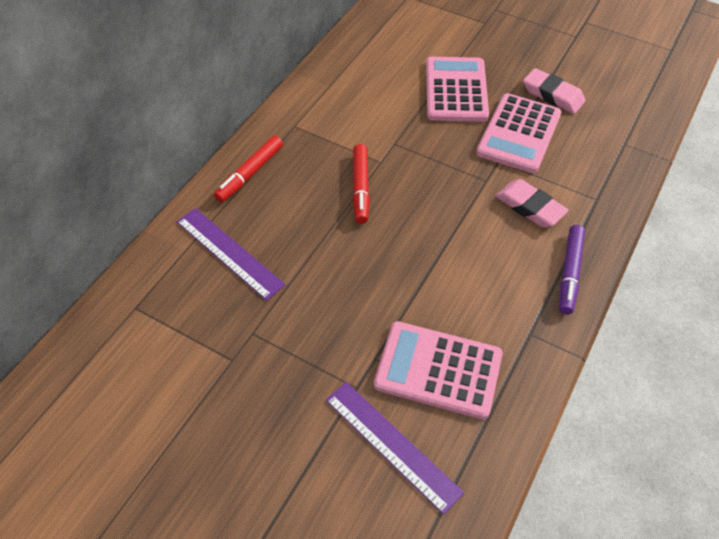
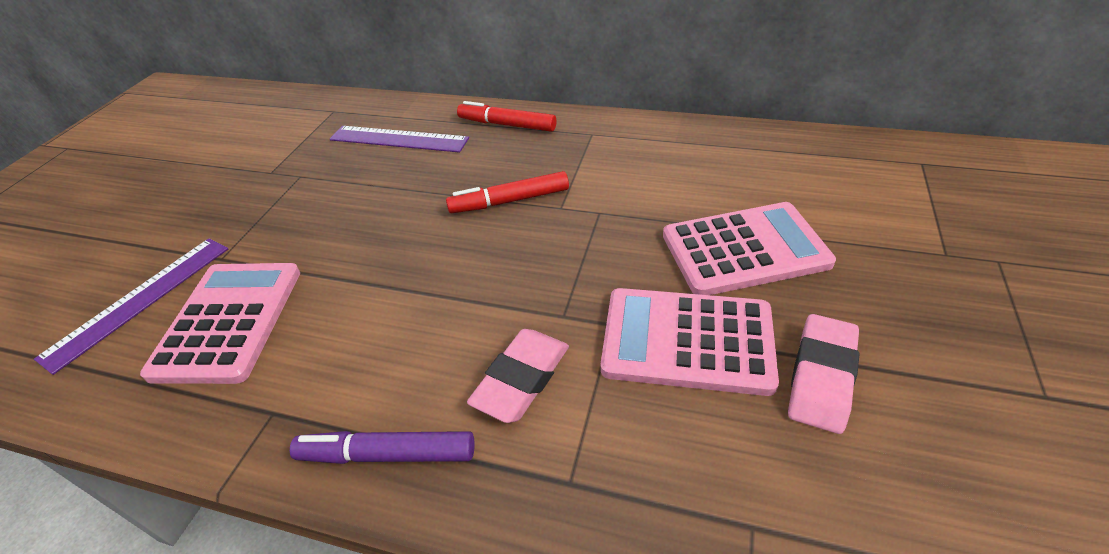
camera: 80 degrees right, 10 degrees down
(229, 252) = (398, 139): purple ruler -> purple ruler turned 75 degrees clockwise

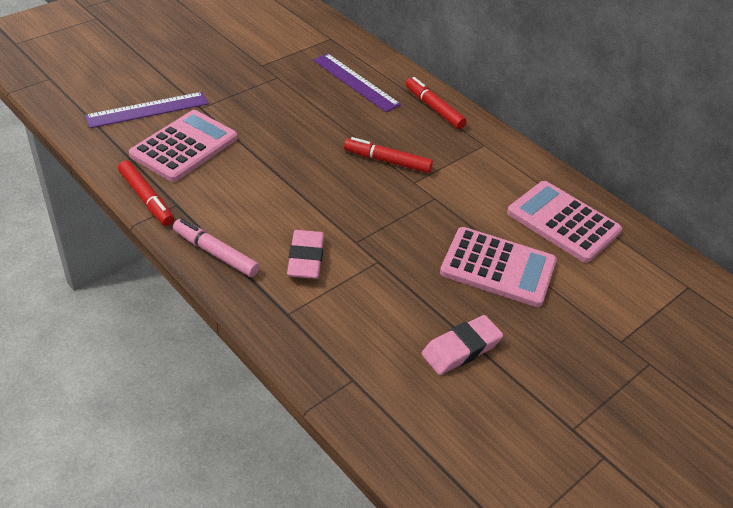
camera: 25 degrees right, 0 degrees up
(215, 433) = (146, 198): none -> red marker
(387, 454) = (215, 253): purple marker -> pink marker
(521, 379) = (305, 258): pink eraser -> pink eraser turned 60 degrees counterclockwise
(687, 341) = (409, 292): pink calculator -> pink calculator (563, 222)

